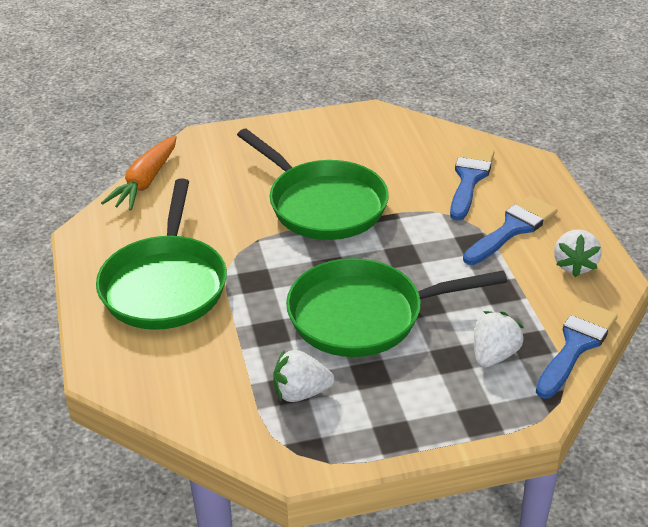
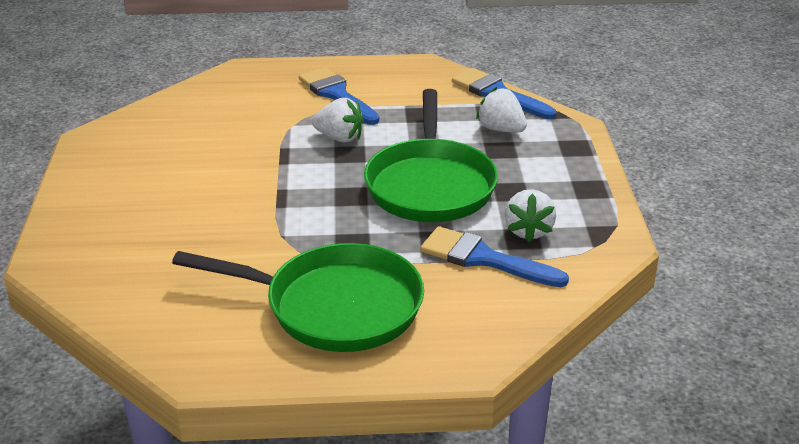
camera: 80 degrees left, 5 degrees down
(145, 182) = (115, 313): orange carrot -> none
(322, 204) = (241, 188): green pan -> none
(469, 179) = (248, 103): blue brush -> blue brush (483, 258)
(574, 265) = (399, 77): white strawberry -> white strawberry (339, 138)

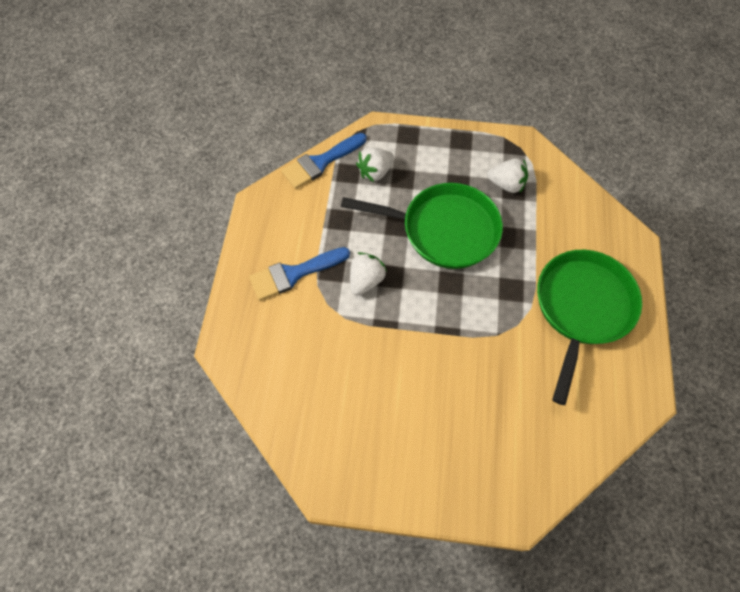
camera: 80 degrees left, 30 degrees up
(483, 258) = (535, 215): blue brush -> none

